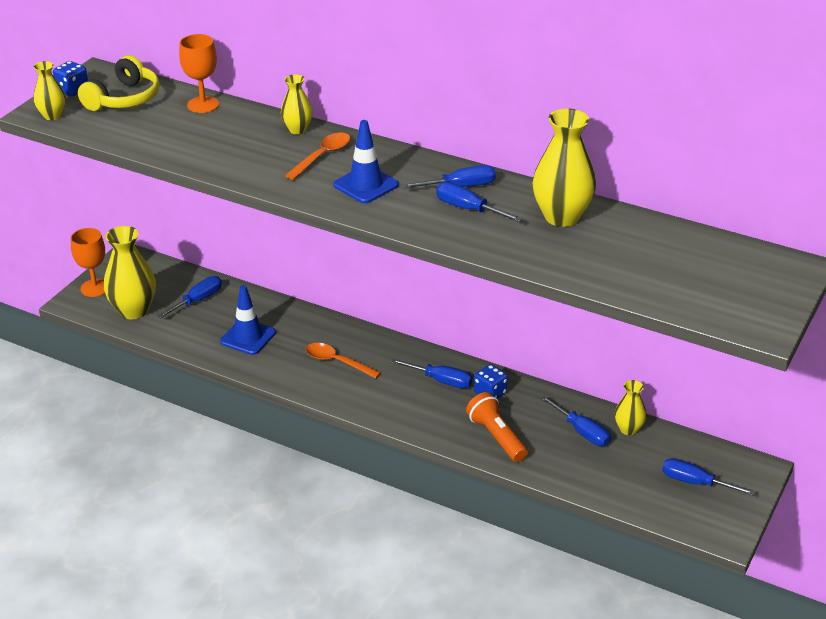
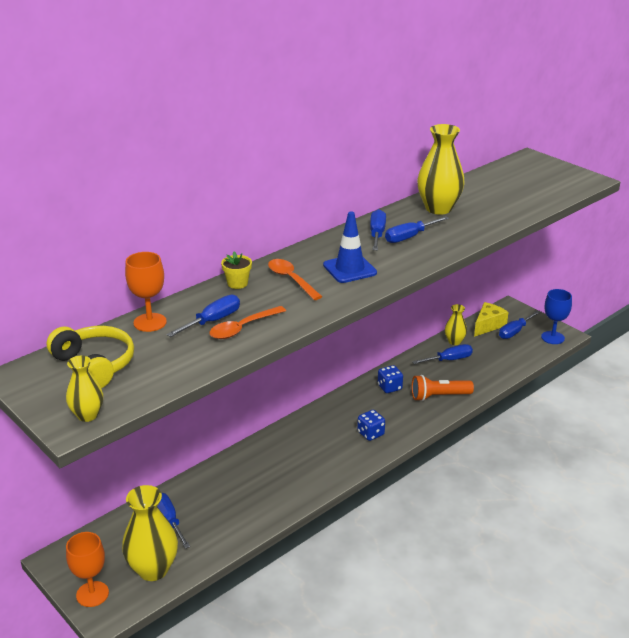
camera: 70 degrees left, 5 degrees down
(72, 90) = (42, 395): blue dice -> blue dice (370, 433)
(248, 337) = (246, 498): blue traffic cone -> none
(297, 129) = (237, 283): yellow vase -> yellow flower pot
(337, 362) = (311, 453): orange spoon -> orange spoon (243, 328)
(441, 381) = (364, 406): blue screwdriver -> blue screwdriver (213, 321)
(692, 454) = (488, 325): none -> yellow cheese
(708, 523) = (552, 337): none -> blue goblet

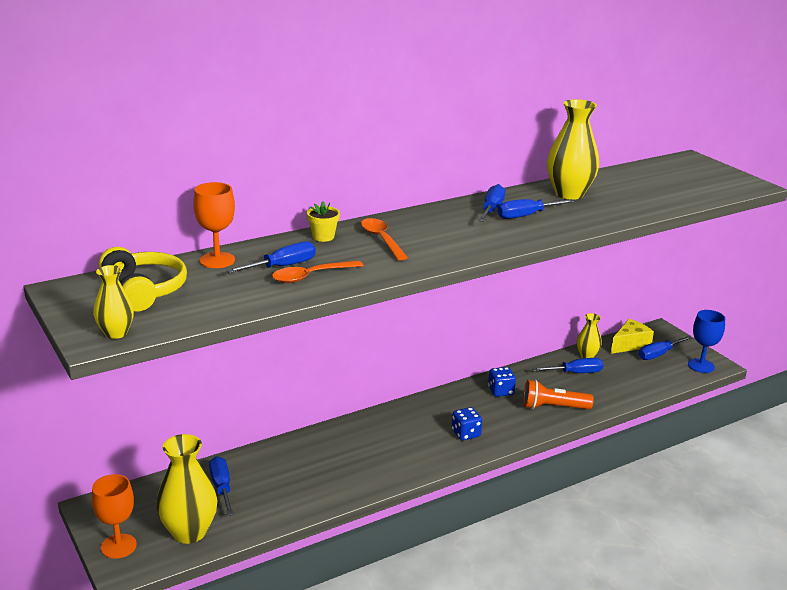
camera: 10 degrees right, 5 degrees down
(349, 269) = (448, 237): blue traffic cone -> none

